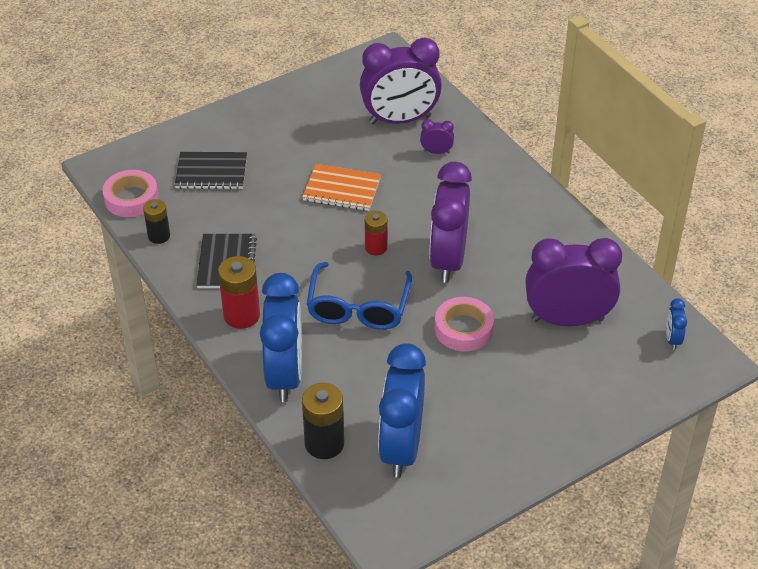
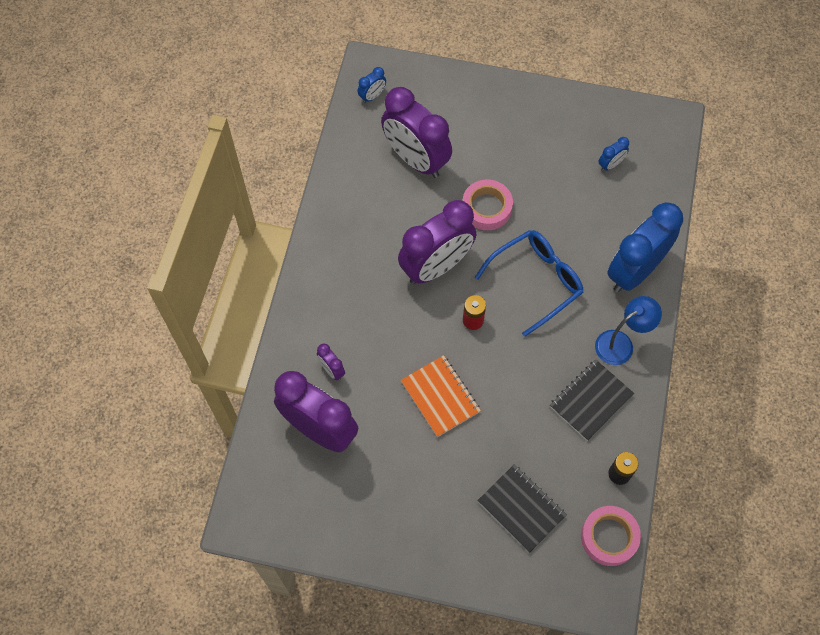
camera: 135 degrees left, 20 degrees up
(241, 315) = (621, 343): red battery -> blue lamp
(324, 443) = (654, 204): black battery -> none
(401, 448) = (610, 165): blue clock -> blue clock, size x0.41

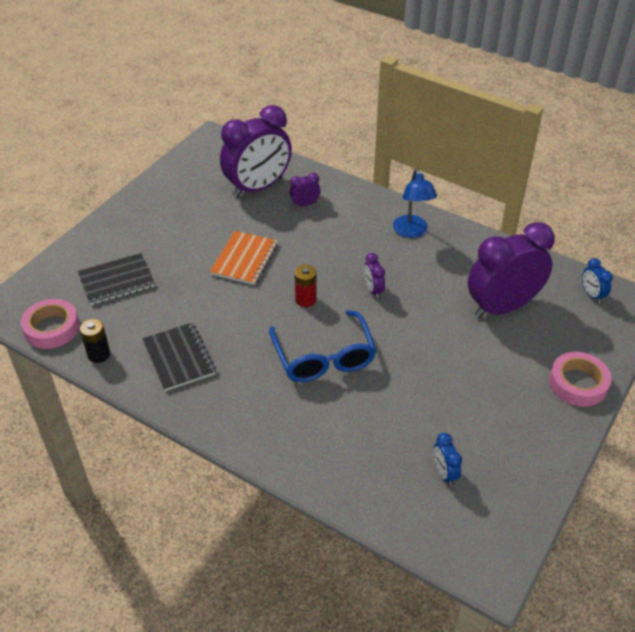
camera: 110 degrees right, 20 degrees down
(436, 267) = (373, 290): purple clock -> purple clock, size x0.41
(440, 397) = (244, 259): orange notebook -> orange notebook turned 60 degrees counterclockwise
(486, 208) = (425, 345): pink tape -> pink tape (578, 383)
(621, 343) = (222, 402): blue lamp -> blue lamp (412, 232)
(634, 271) = (297, 444): blue clock -> none

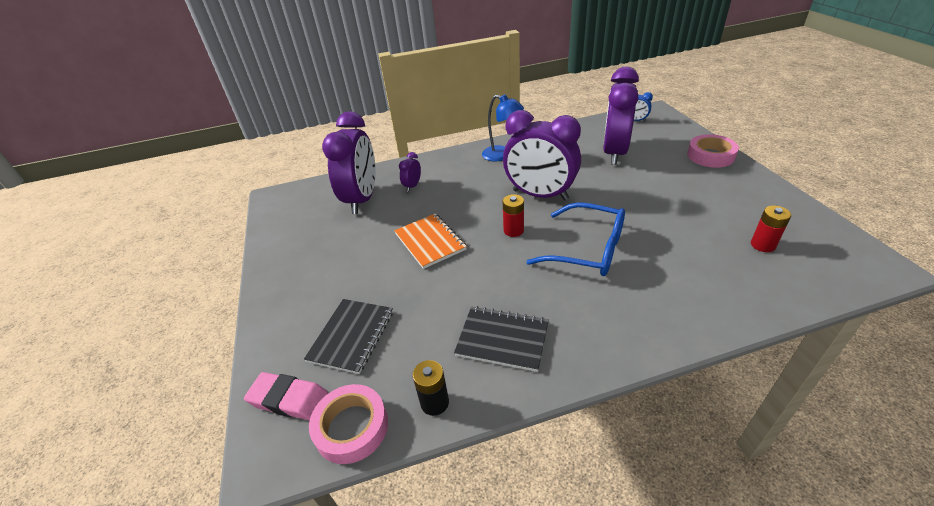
camera: 45 degrees left, 5 degrees down
(47, 287) = (288, 399): none -> pink eraser
(373, 290) = (540, 195): purple clock -> purple clock, size x2.42
(444, 473) = (763, 245): blue clock -> red battery

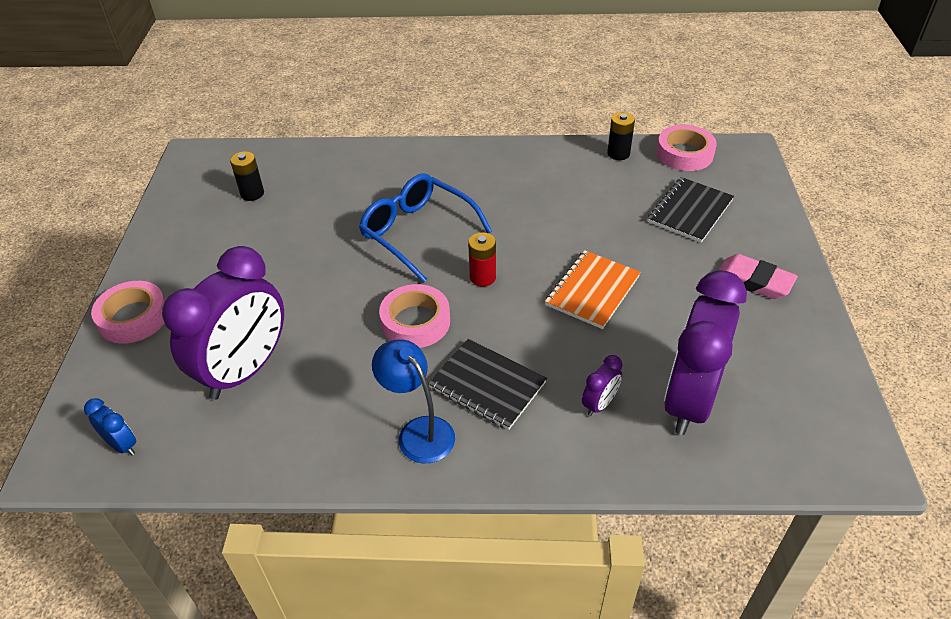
camera: 165 degrees left, 5 degrees up
(288, 399) = (741, 179): pink eraser -> pink eraser (754, 281)
(430, 242) = (592, 291): orange notebook -> orange notebook turned 45 degrees clockwise
(502, 339) = (549, 178): black notebook -> black notebook (487, 385)
(540, 195) = (415, 322): purple clock -> pink tape
(763, 245) = (252, 193): red battery -> black battery

